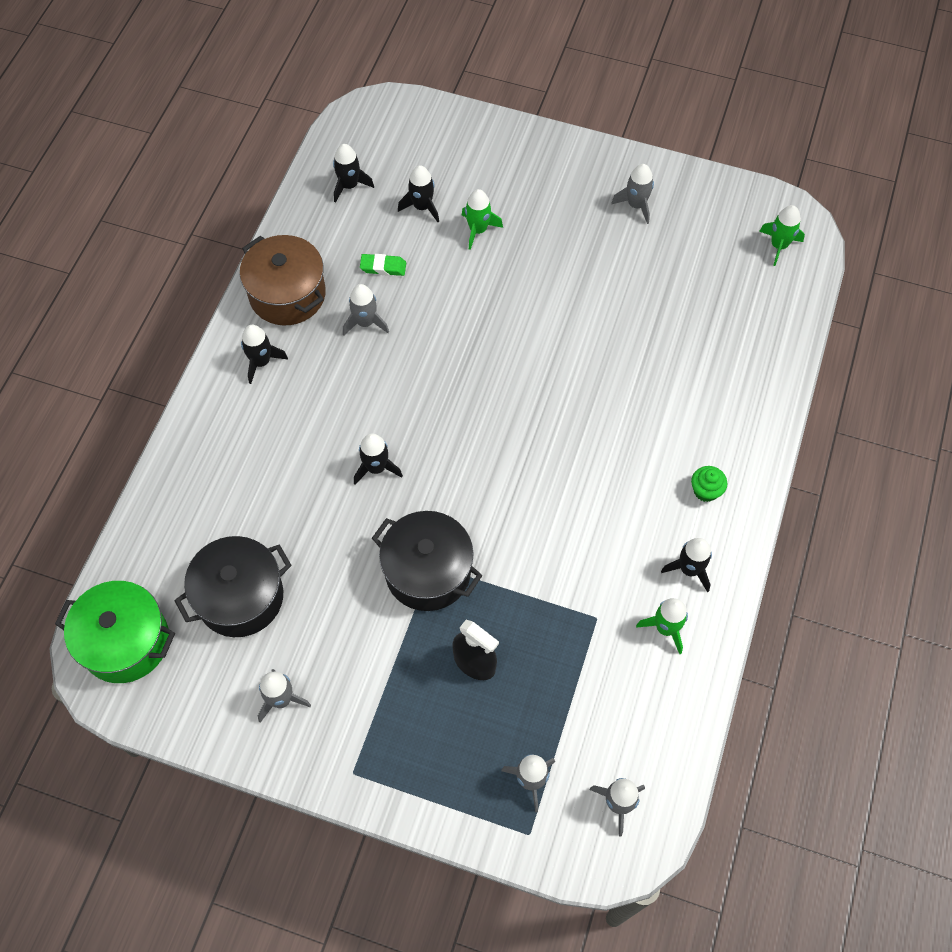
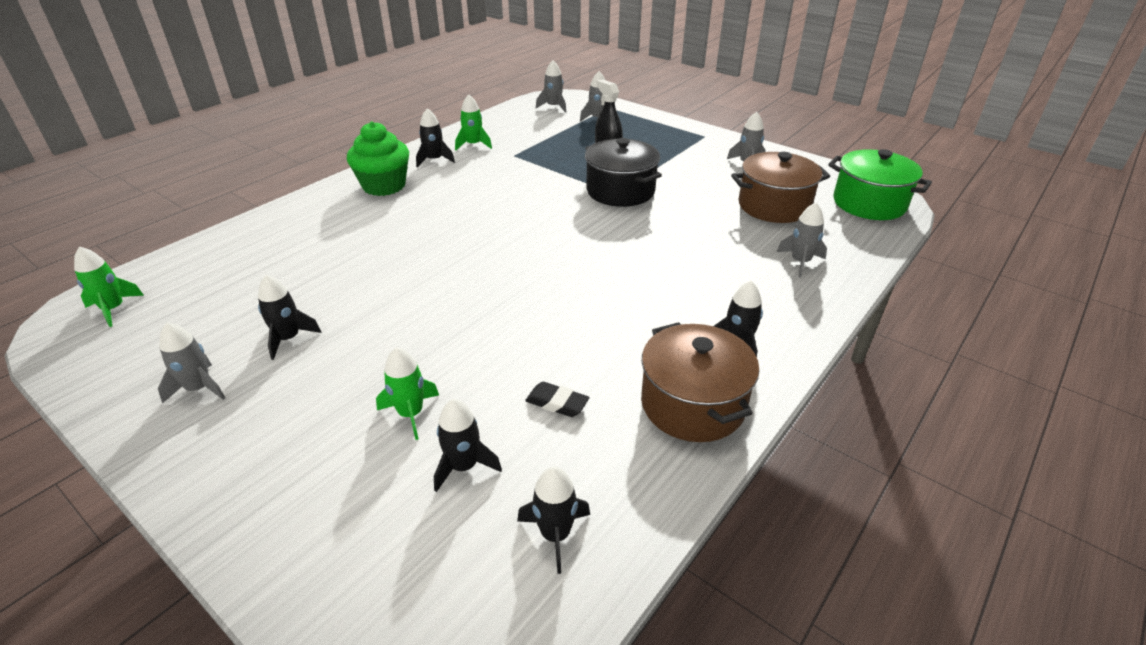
camera: 160 degrees left, 25 degrees down
(240, 597) = (774, 206): black pot -> brown pot
(365, 322) = (604, 352): grey rocket -> grey rocket (800, 262)
(376, 468) = (638, 246): black rocket -> black rocket (288, 338)
(383, 267) = (557, 403): green eraser -> black eraser
(705, 490) = (384, 186): green cupcake -> green cupcake, size x2.05

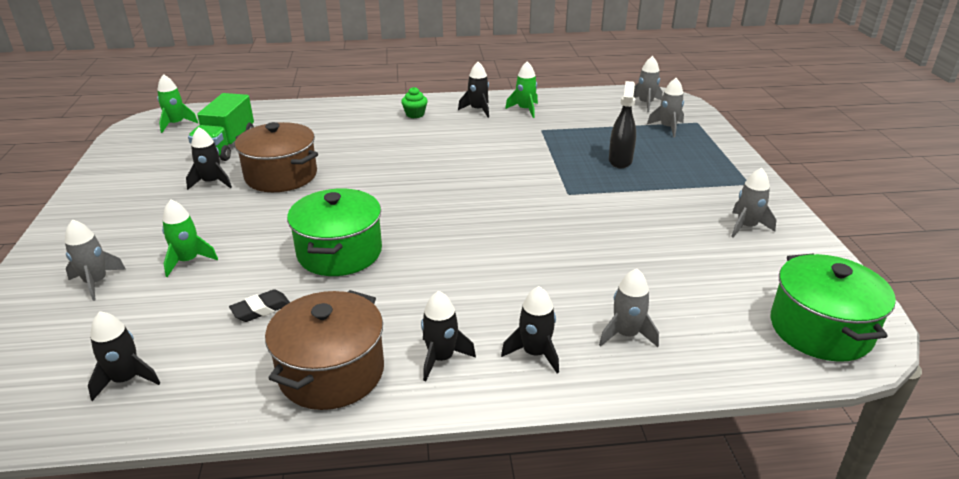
camera: 45 degrees right, 5 degrees down
(199, 388) = (138, 185): grey rocket -> grey rocket (96, 282)
(232, 299) = (226, 146): none -> green truck
(384, 186) = (415, 114): green cupcake -> green cupcake, size x0.49
(464, 466) = (158, 308): black rocket -> black rocket (535, 353)
(534, 323) = (339, 252): none -> green pot
(557, 403) = (261, 309): black eraser -> black eraser turned 75 degrees clockwise
(620, 191) = (575, 194): black pot -> none
(774, 206) = (698, 275): brown pot -> brown pot (281, 176)

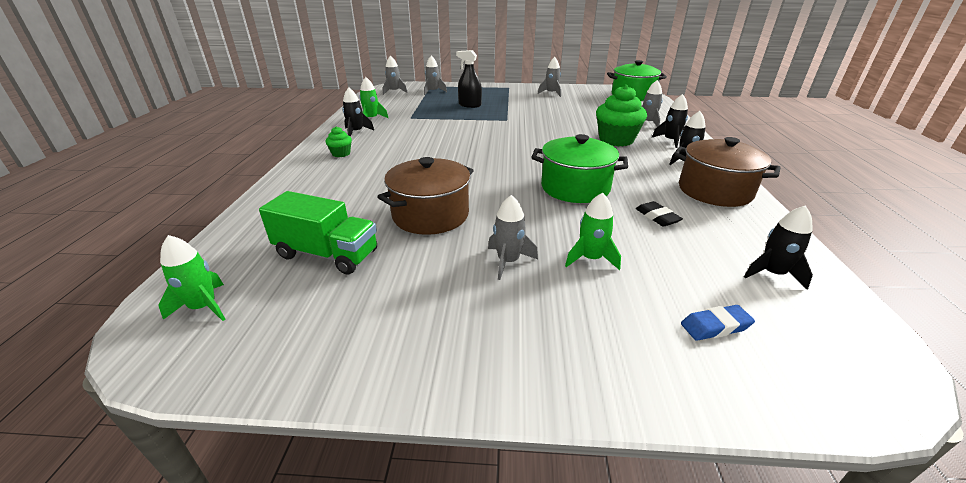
camera: 80 degrees left, 0 degrees up
(68, 323) = (715, 326): none -> blue eraser
(96, 282) = (638, 318): grey rocket -> grey rocket (508, 261)
(212, 182) = (424, 257): black rocket -> none
(517, 292) = (616, 140): none -> green cupcake

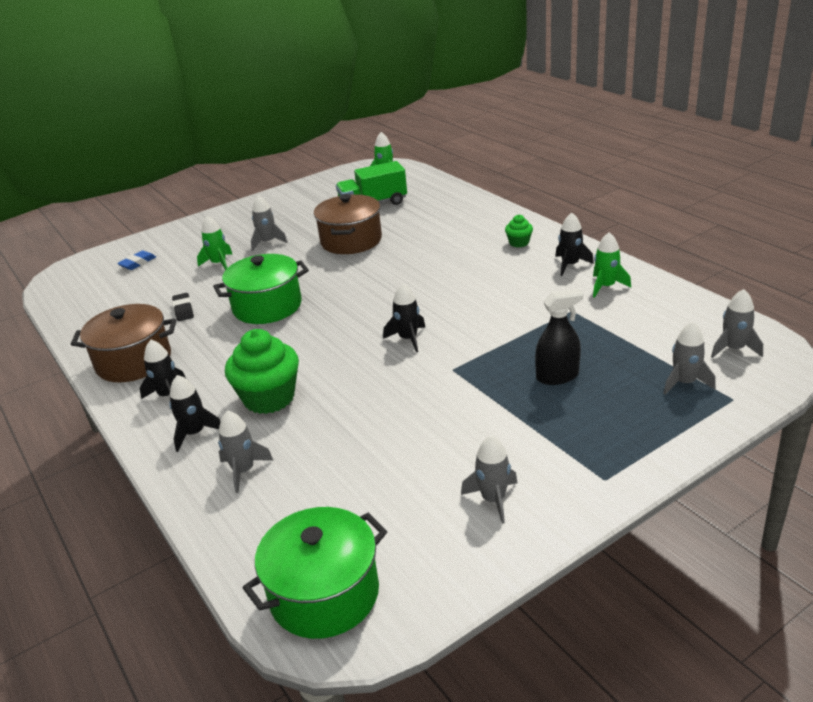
camera: 145 degrees right, 0 degrees up
(657, 217) = (183, 310): black eraser -> black eraser turned 45 degrees clockwise
(772, 273) = (98, 303): black rocket -> black rocket (408, 339)

